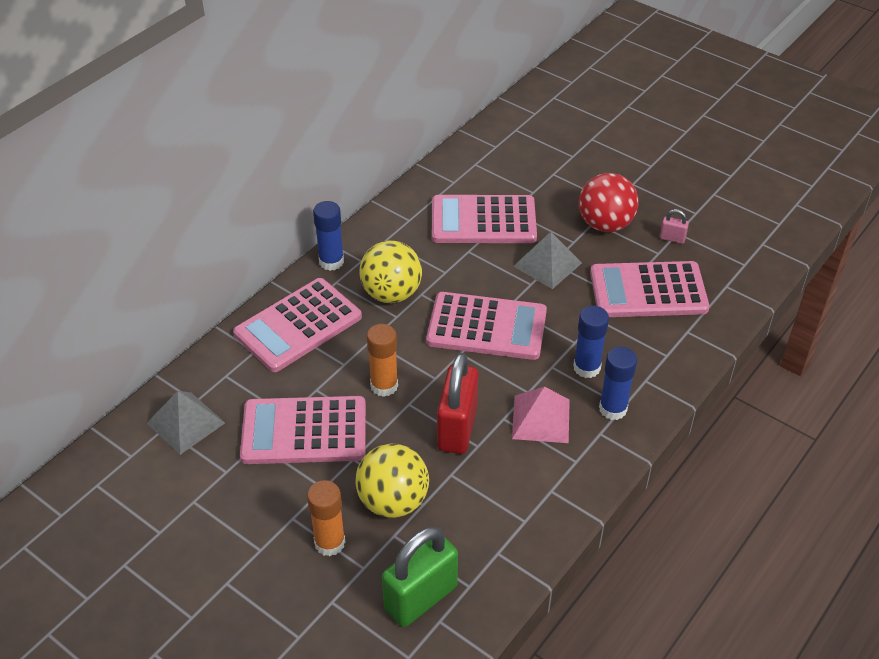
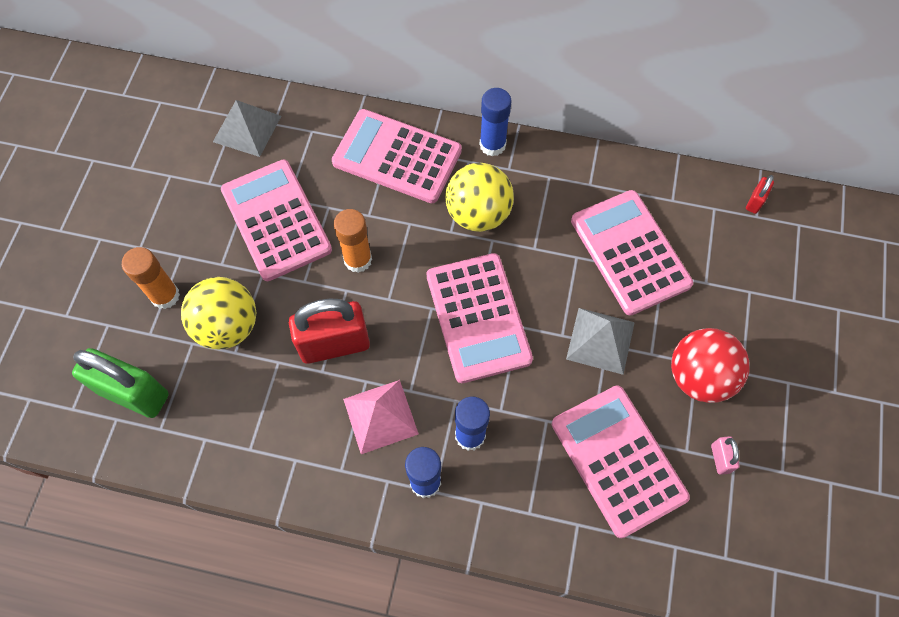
camera: 65 degrees right, 20 degrees up
(483, 142) = (755, 202): none -> red padlock

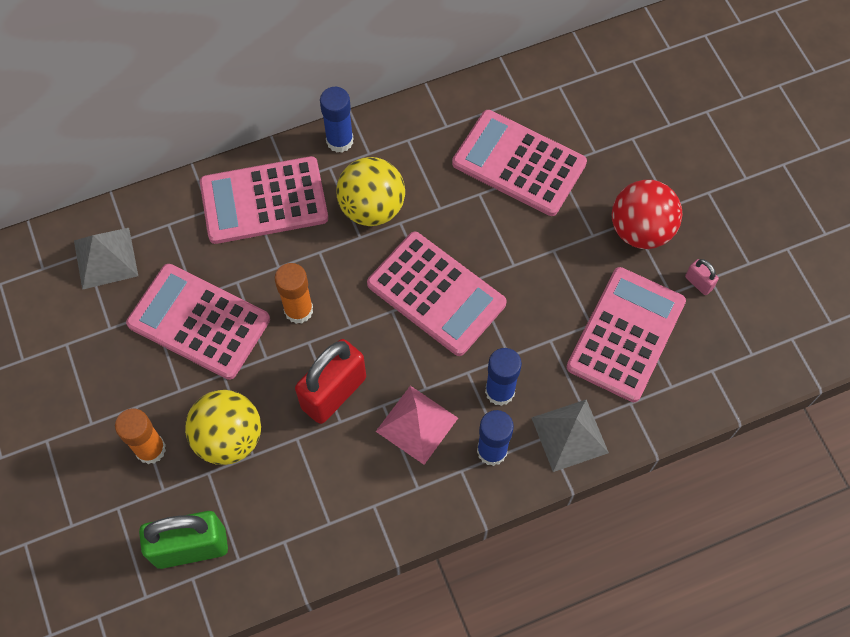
camera: 35 degrees left, 0 degrees up
(600, 340) = (546, 250): grey pyramid -> grey pyramid (569, 435)
(618, 460) = (625, 334): pink calculator -> pink calculator turned 90 degrees clockwise
(755, 202) = (587, 61): red padlock -> none

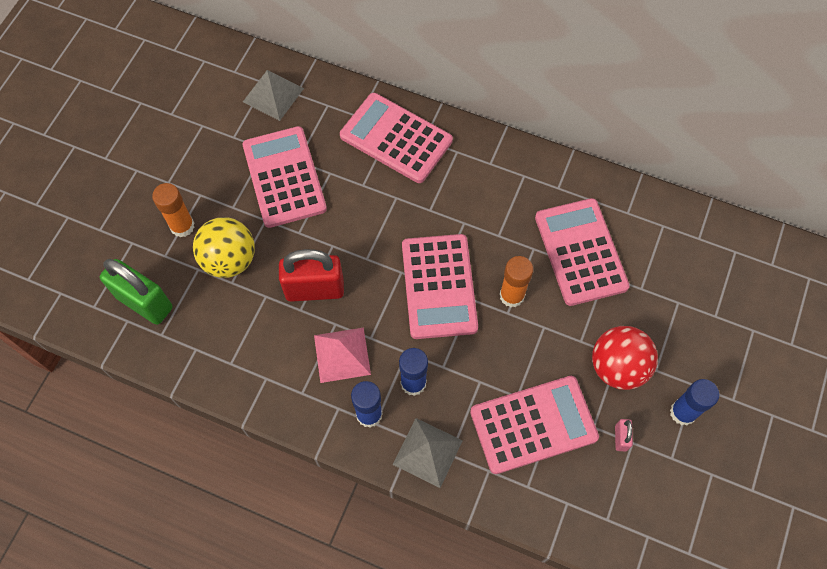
camera: 45 degrees right, 0 degrees up
(298, 310) = (347, 221): orange glue stick -> orange glue stick (512, 296)
(339, 141) = (480, 140): blue glue stick -> blue glue stick (682, 412)
(372, 208) = (456, 198): yellow ball -> none

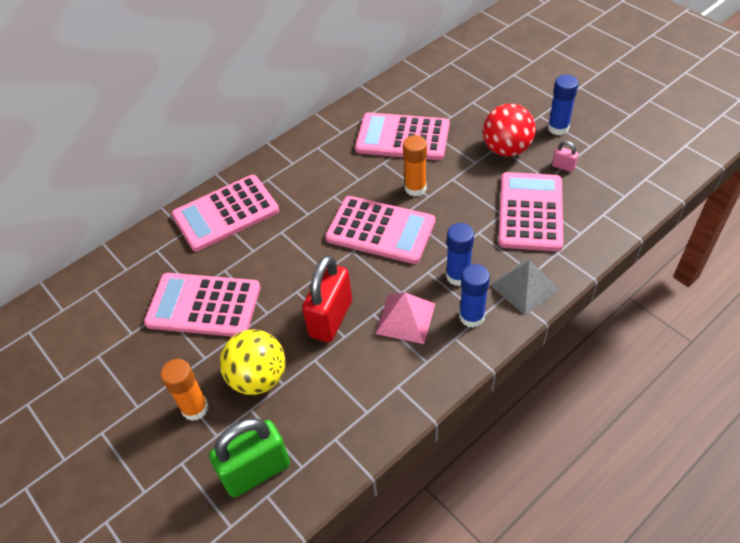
camera: 60 degrees left, 15 degrees down
(273, 95) = (112, 287): grey pyramid -> none

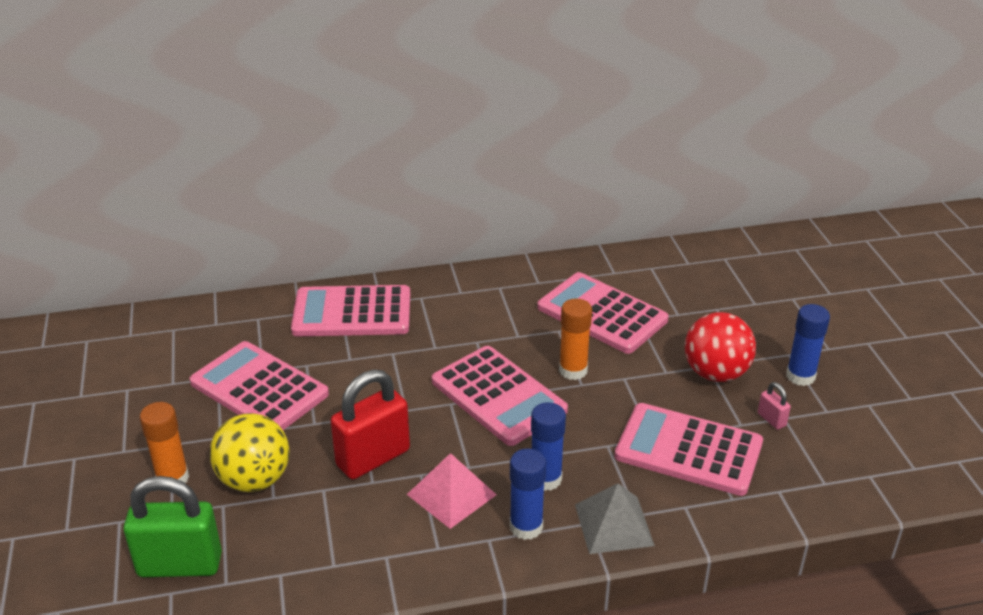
camera: 25 degrees right, 15 degrees down
(530, 212) = (688, 450): pink calculator -> pink calculator turned 105 degrees counterclockwise

